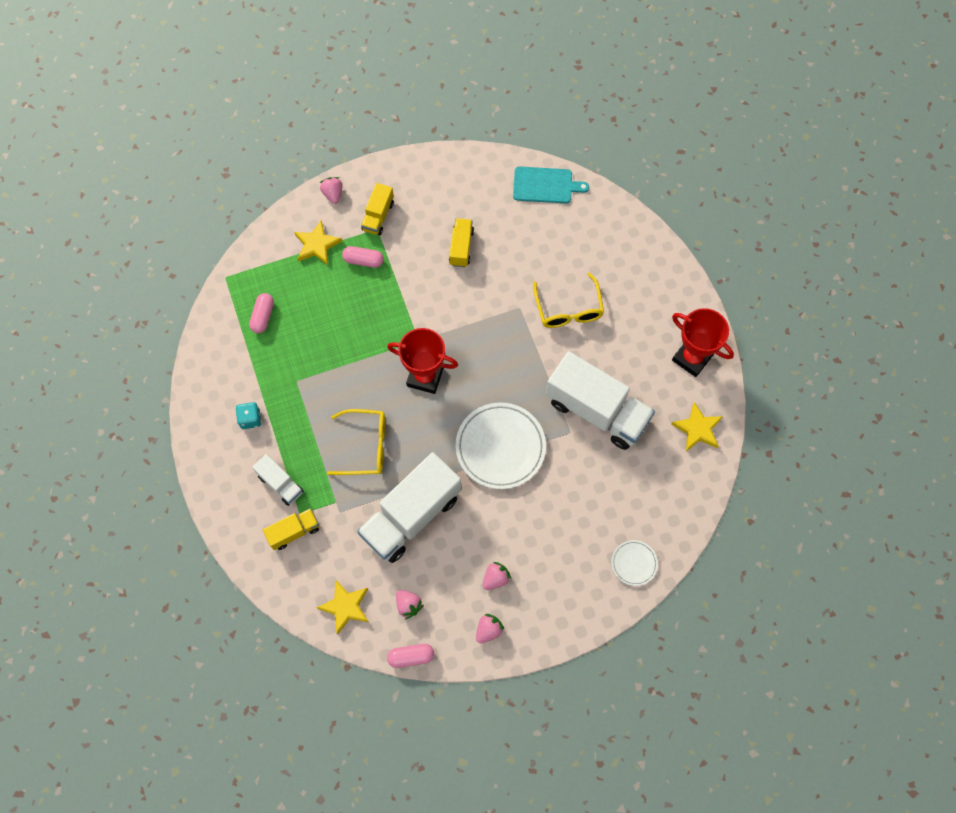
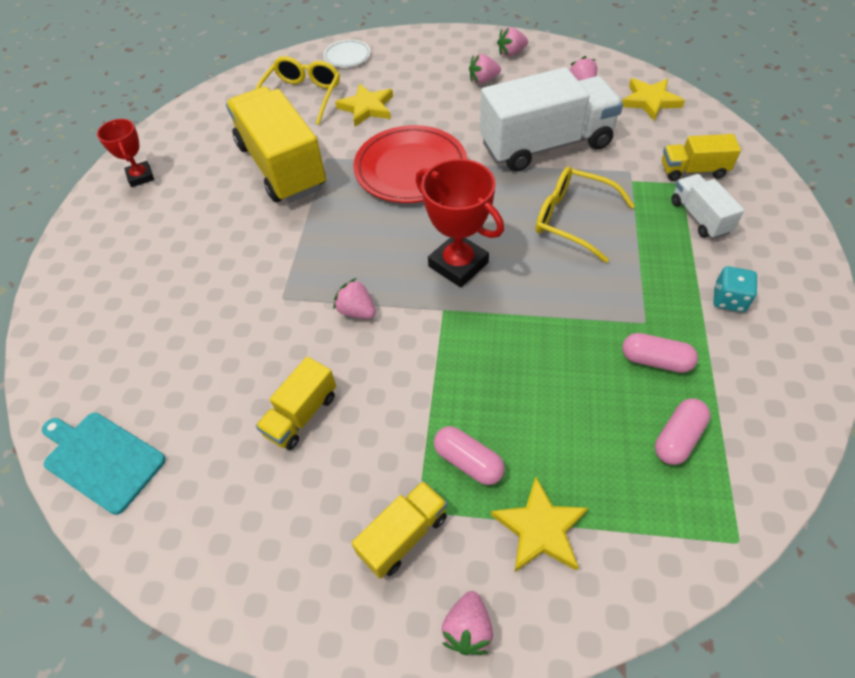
camera: 150 degrees left, 15 degrees down
(411, 657) = (595, 56): pink capsule -> pink capsule (655, 360)
(469, 318) = (356, 311): none -> pink strawberry
(500, 447) = (410, 169): white plate -> red plate
(568, 308) = (223, 273): yellow glasses -> yellow glasses (302, 97)
(597, 410) = (282, 166): white truck -> yellow truck
(692, 358) = (140, 177): red trophy -> red trophy, size x0.61
(697, 429) = (199, 121): yellow star -> yellow star (367, 108)

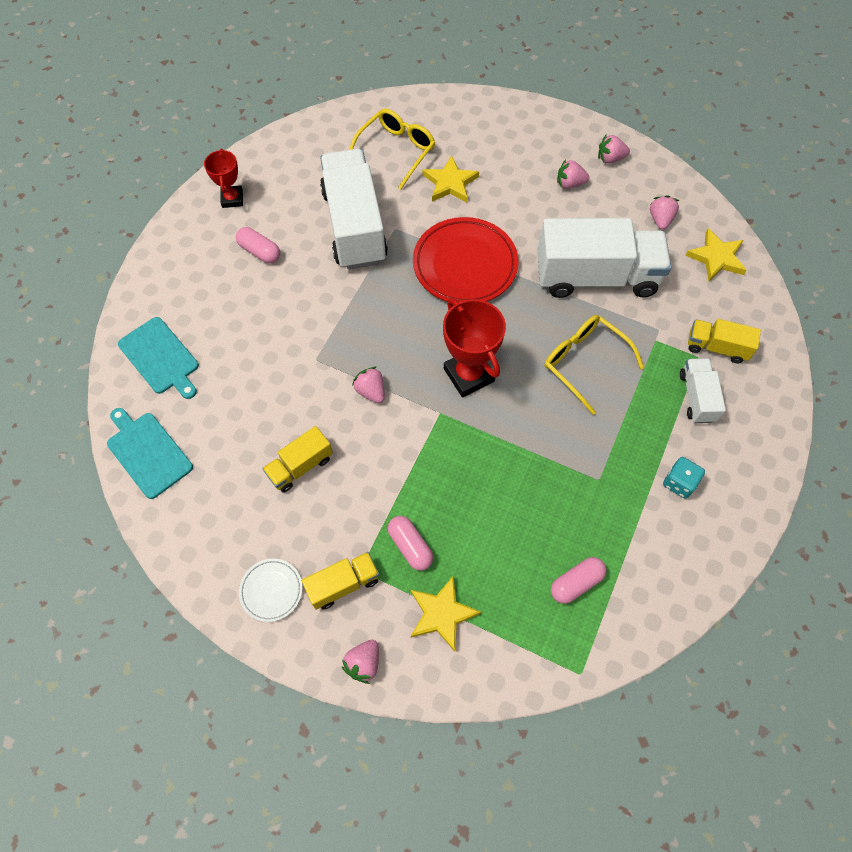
camera: 15 degrees right, 10 degrees up
(94, 349) = (160, 358): none -> turquoise cutting board
(282, 166) = (354, 226): yellow truck -> white truck
(347, 56) = (453, 115): white plate -> white plate (271, 590)
(655, 360) = (590, 515): pink capsule -> pink capsule (260, 251)

